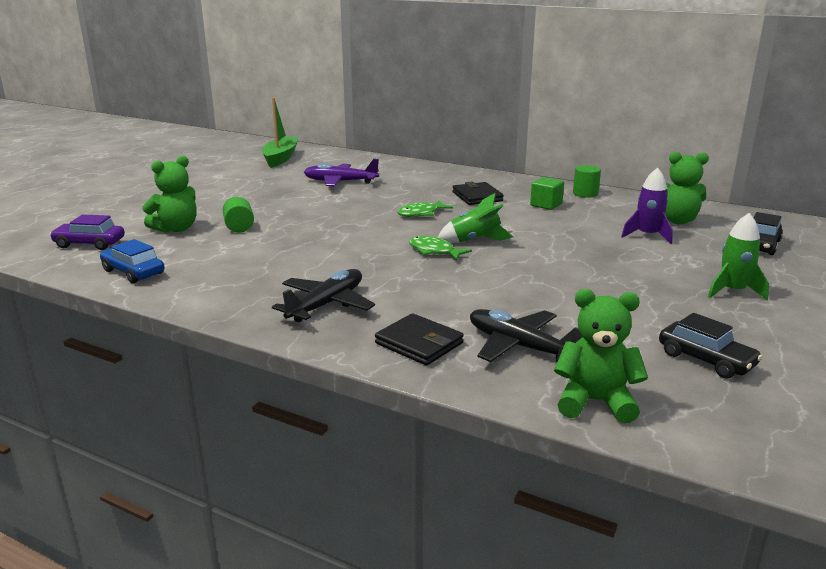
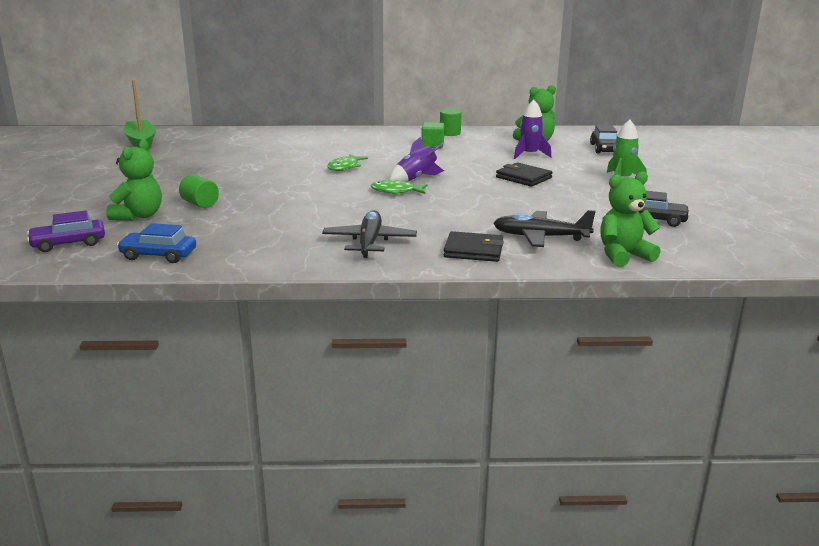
camera: 30 degrees left, 0 degrees up
(340, 182) = (234, 154): purple plane -> none
(475, 240) = (416, 179): green rocket -> purple rocket
(477, 196) = (371, 148): black wallet -> black wallet (523, 177)

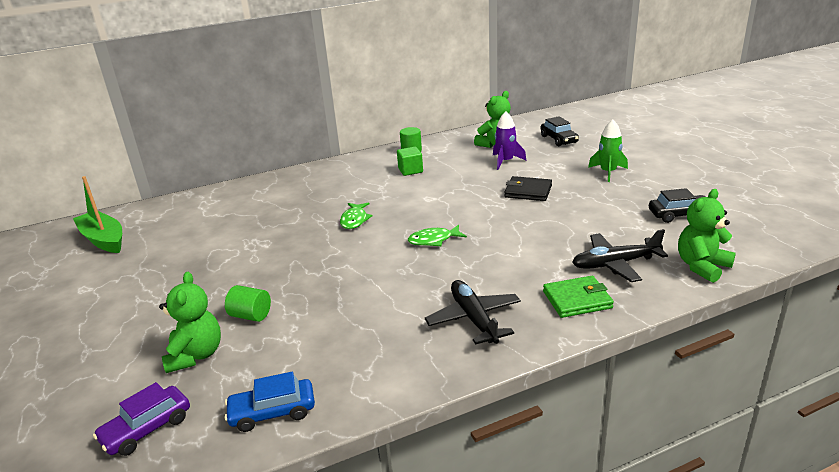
camera: 20 degrees left, 5 degrees up
(416, 179) = (436, 218): purple rocket -> none
(473, 250) = (577, 300): black wallet -> green wallet

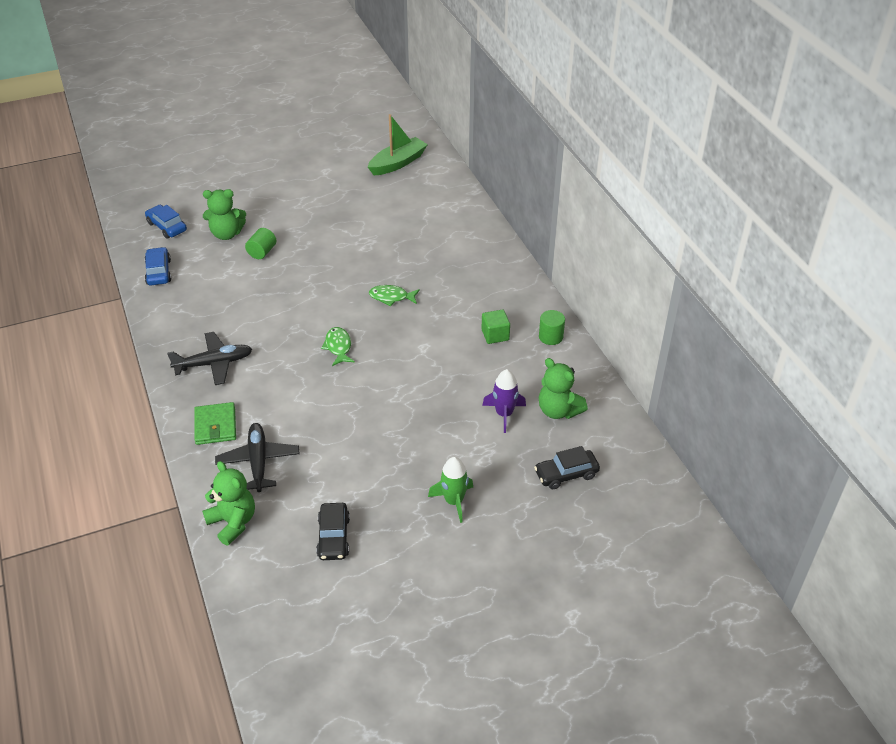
camera: 90 degrees right, 15 degrees up
(147, 429) = (167, 227): purple car -> blue car
(528, 191) = (420, 423): black wallet -> none

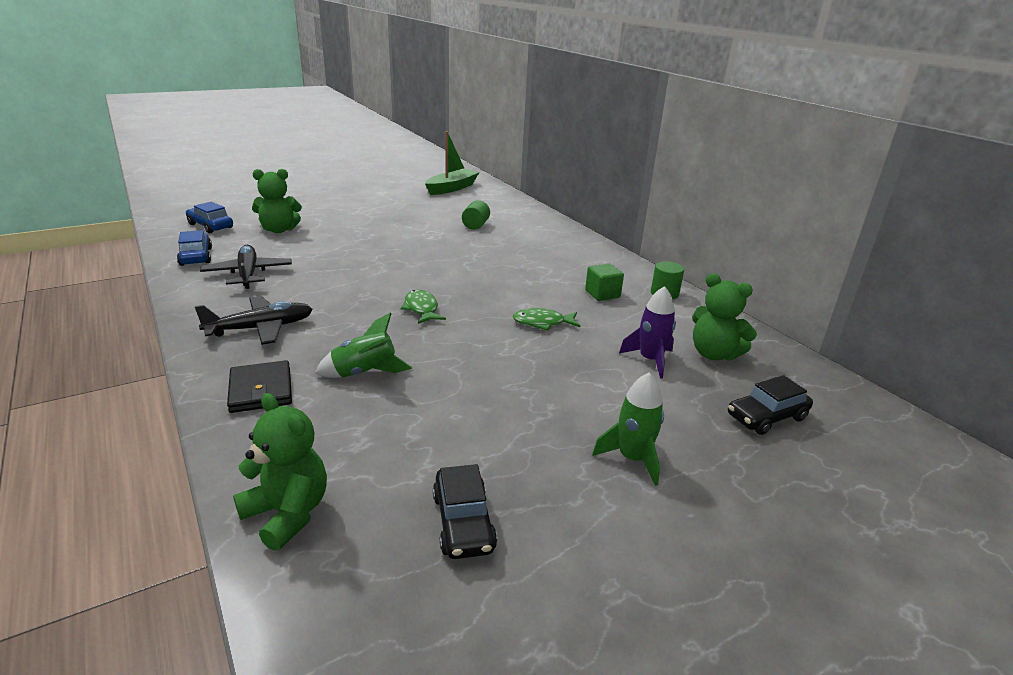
camera: 10 degrees left, 15 degrees down
(215, 426) = (261, 390): green wallet -> black wallet
(258, 461) = (327, 428): black plane -> black plane (248, 274)
(262, 252) = (320, 241): green cylinder -> green cylinder (475, 225)
(287, 414) = (365, 373): none -> green rocket
(391, 297) = (473, 269): green fish -> green fish (542, 323)

